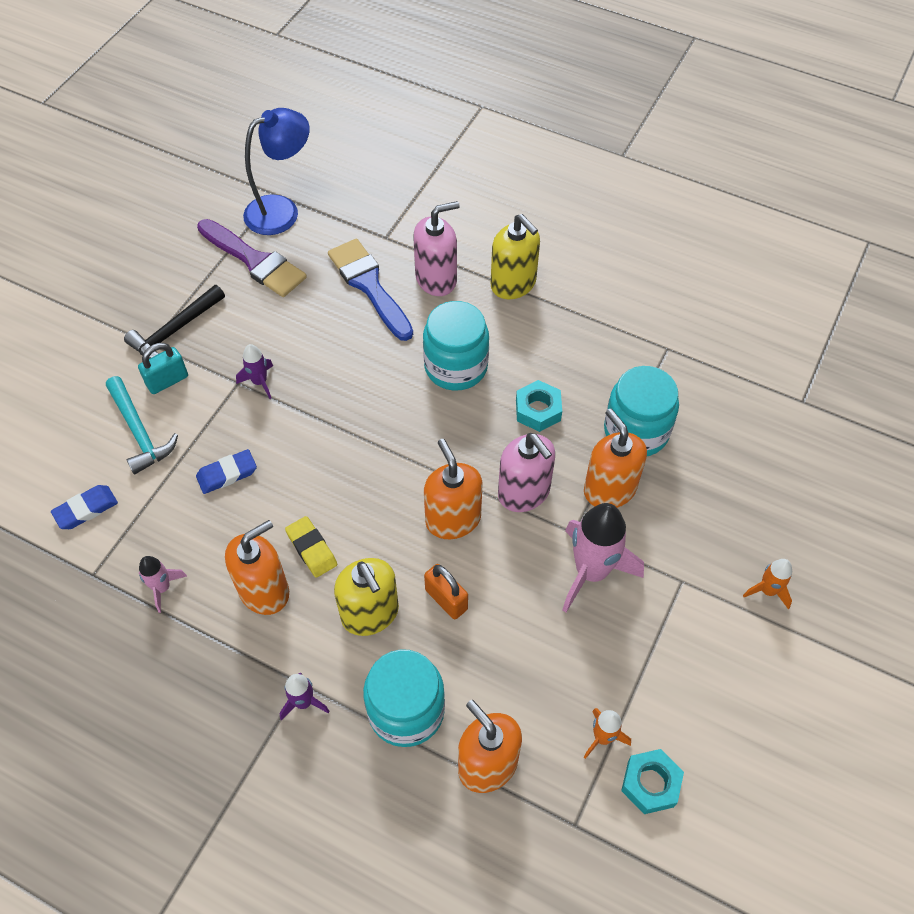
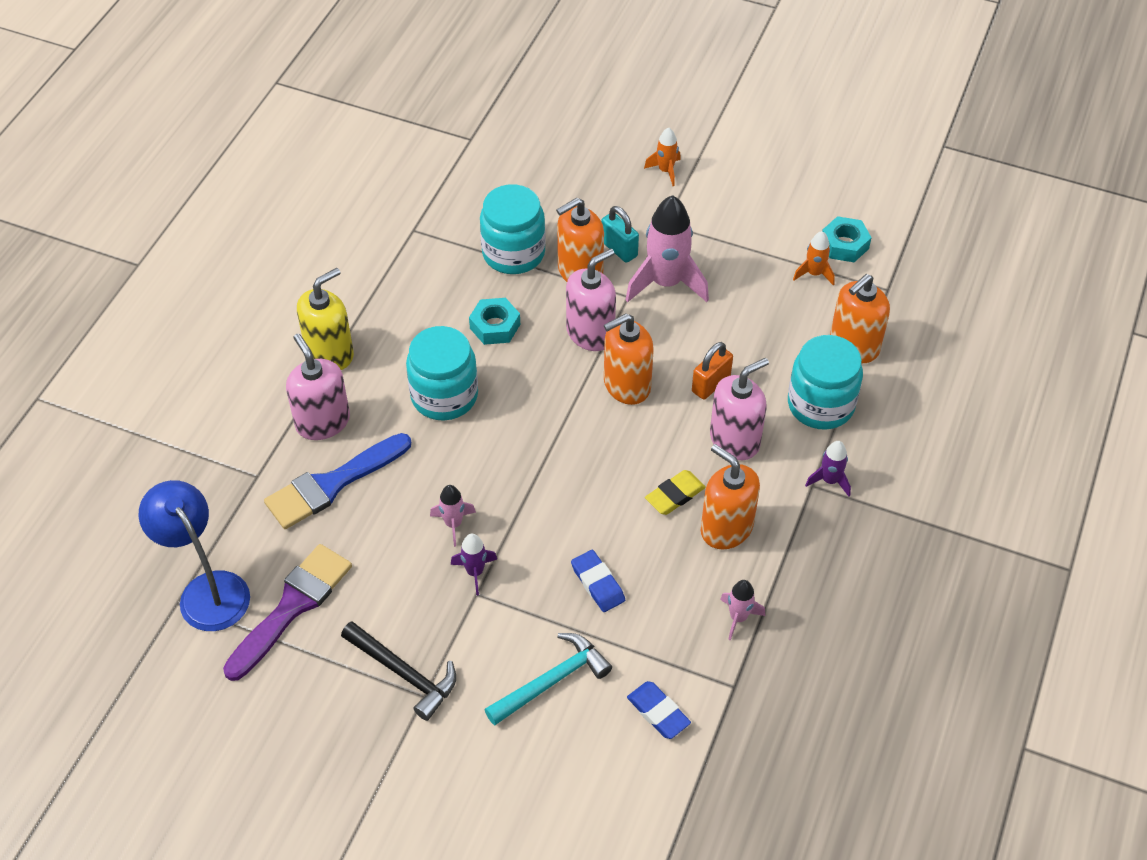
camera: 95 degrees left, 5 degrees down
(167, 381) = (479, 666): turquoise padlock -> turquoise padlock (619, 249)
(312, 368) = (453, 524): none -> pink rocket
(370, 613) = (735, 440): yellow soap dispenser -> pink soap dispenser

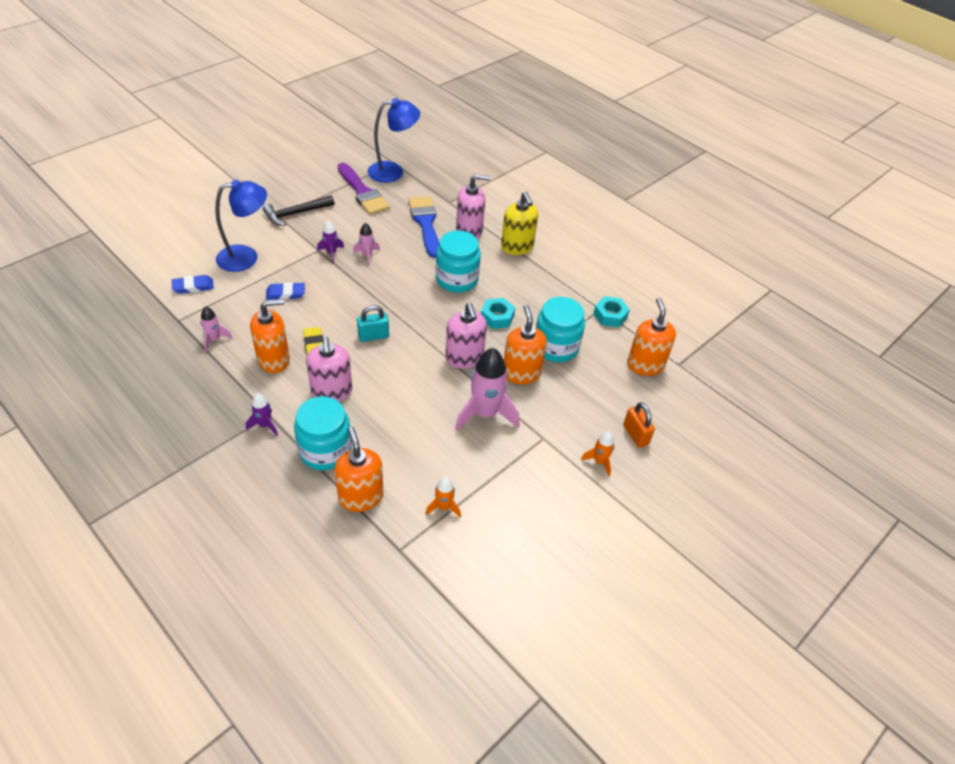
camera: 110 degrees right, 5 degrees down
(551, 681) = (246, 257): turquoise hammer -> blue lamp
(619, 249) = (531, 401): turquoise padlock -> turquoise padlock (373, 336)
(626, 385) = (411, 358): orange soap dispenser -> orange soap dispenser (645, 365)
(711, 384) = (383, 399): orange padlock -> orange padlock (635, 435)
(844, 245) = (462, 544): turquoise nut -> turquoise nut (610, 315)

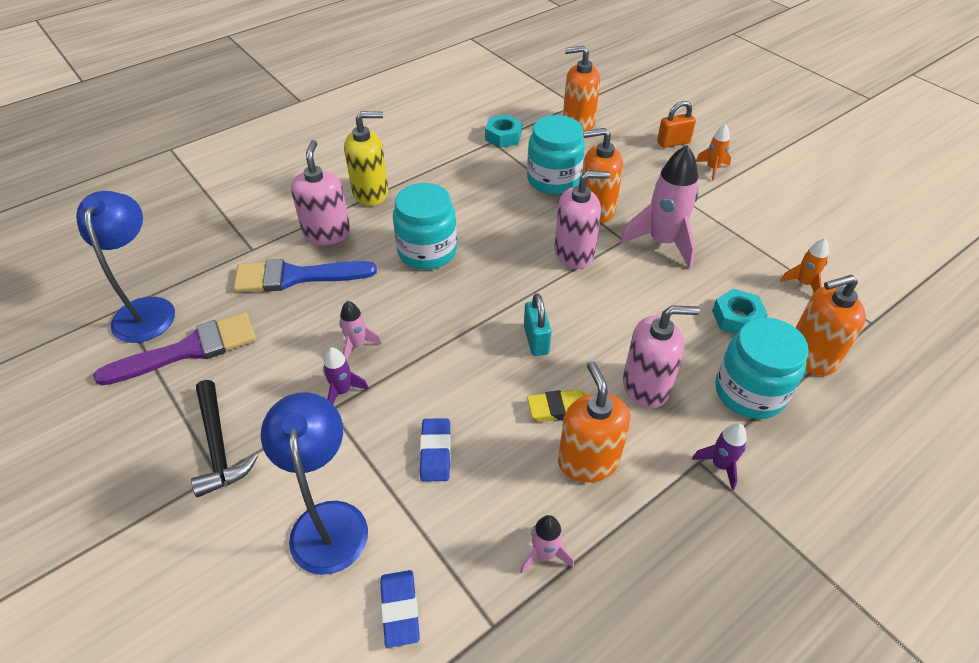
camera: 80 degrees left, 0 degrees up
(497, 317) = (502, 220): turquoise nut -> turquoise nut (737, 318)

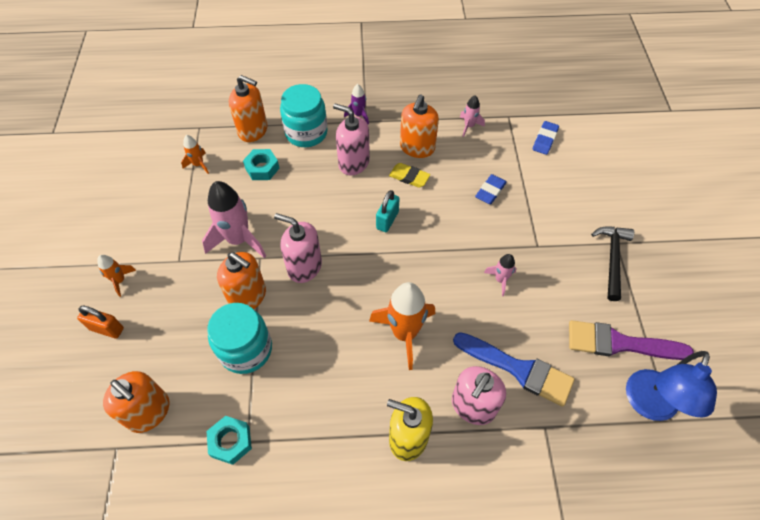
camera: 145 degrees left, 10 degrees up
(328, 520) = (562, 189): blue lamp -> none
(342, 391) = (525, 253): purple rocket -> none
(427, 251) = (404, 333): turquoise jar -> orange rocket

